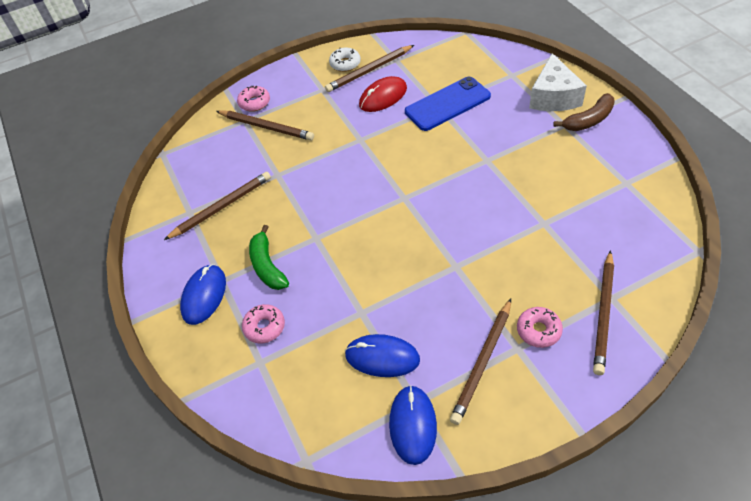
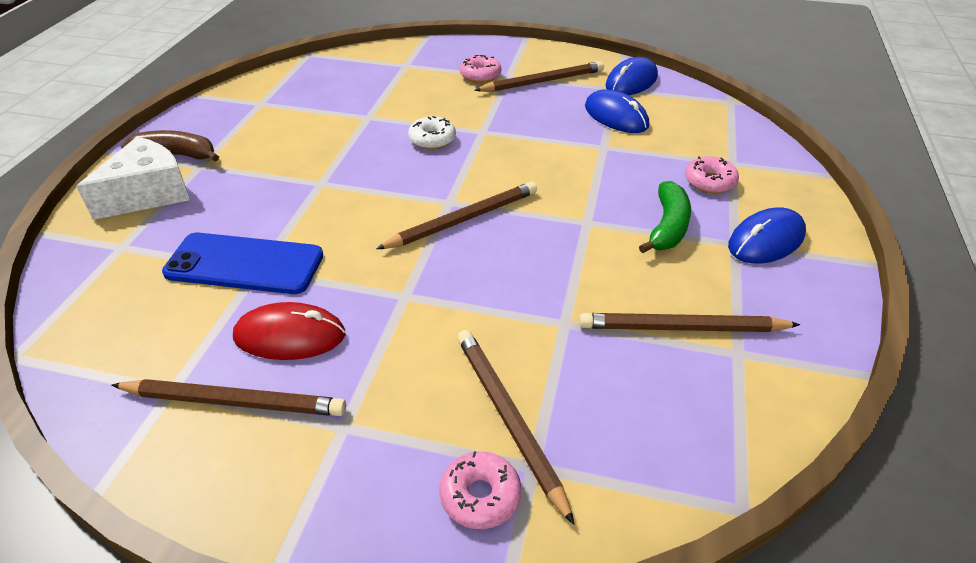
camera: 145 degrees left, 10 degrees down
(345, 64) = (240, 453): white donut -> white donut (432, 140)
(603, 313) = (425, 62): brown pencil -> brown pencil (463, 220)

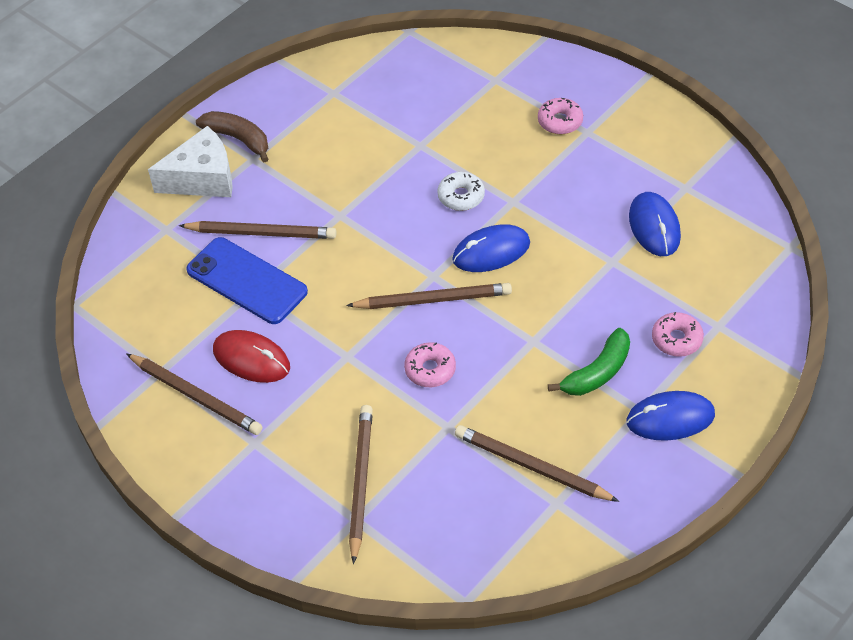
camera: 30 degrees right, 10 degrees up
(480, 496) = (312, 523): pink donut -> pink donut (430, 370)
(542, 82) = (616, 152): brown pencil -> brown pencil (261, 233)
(631, 81) = (709, 183): blue mouse -> blue mouse (491, 251)

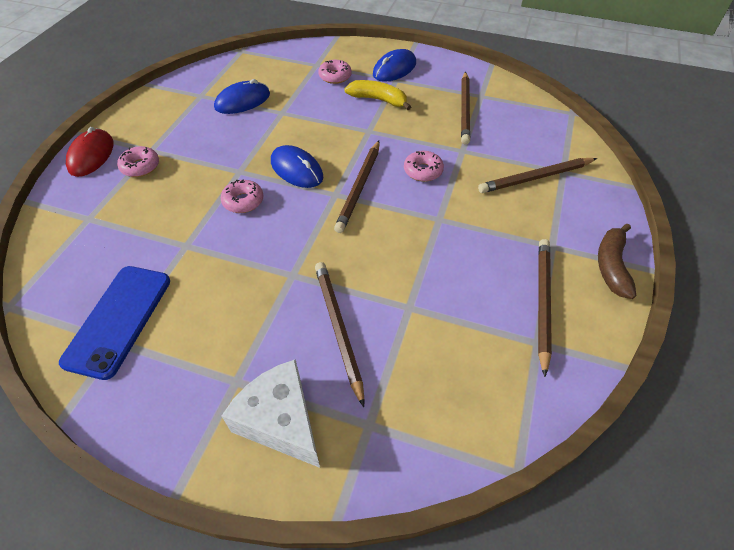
camera: 115 degrees left, 0 degrees up
(238, 139) = (207, 410): brown banana -> brown banana (611, 266)
(246, 281) = (401, 316): blue phone -> blue phone (119, 320)
(251, 359) = (481, 278): red mouse -> red mouse (91, 155)
(432, 300) = (359, 187): brown pencil -> brown pencil turned 135 degrees counterclockwise
(461, 196) = (243, 201): white donut -> pink donut
(597, 372) = (378, 100): green banana -> yellow banana
(670, 418) = (394, 69): blue mouse -> blue mouse turned 75 degrees clockwise

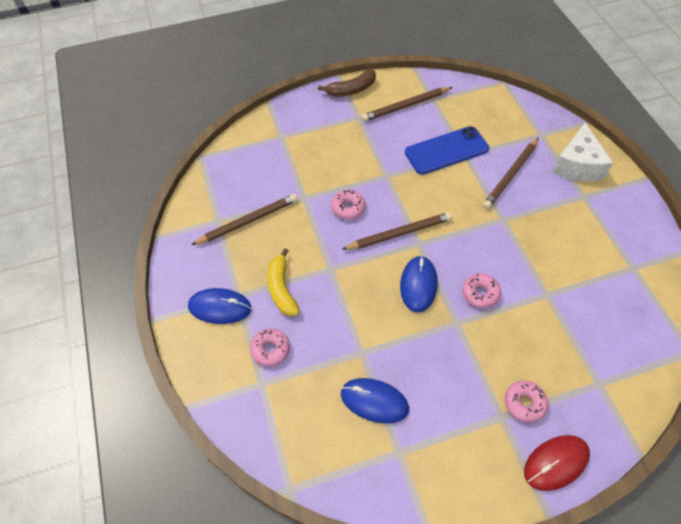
camera: 125 degrees left, 5 degrees up
(119, 320) = (624, 279): blue phone -> blue phone (446, 150)
(536, 177) = (300, 147): brown pencil -> none

